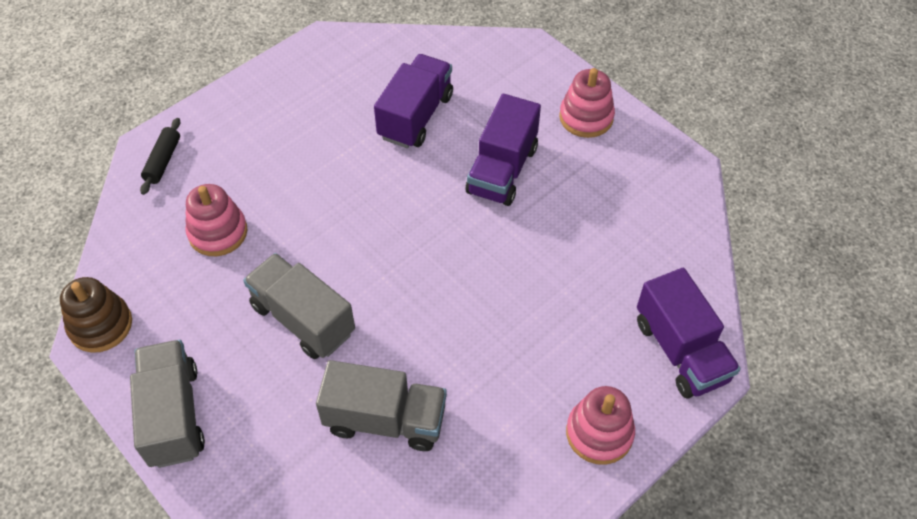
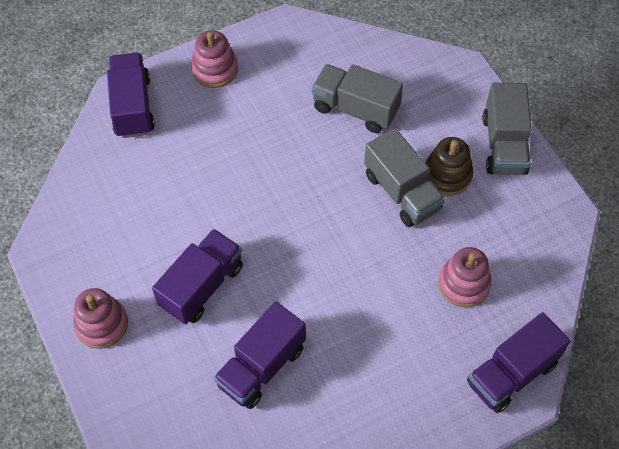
camera: 165 degrees left, 5 degrees up
(100, 325) = (561, 223): brown stacking toy -> brown stacking toy (447, 175)
(163, 161) = (512, 373): black rolling pin -> purple truck

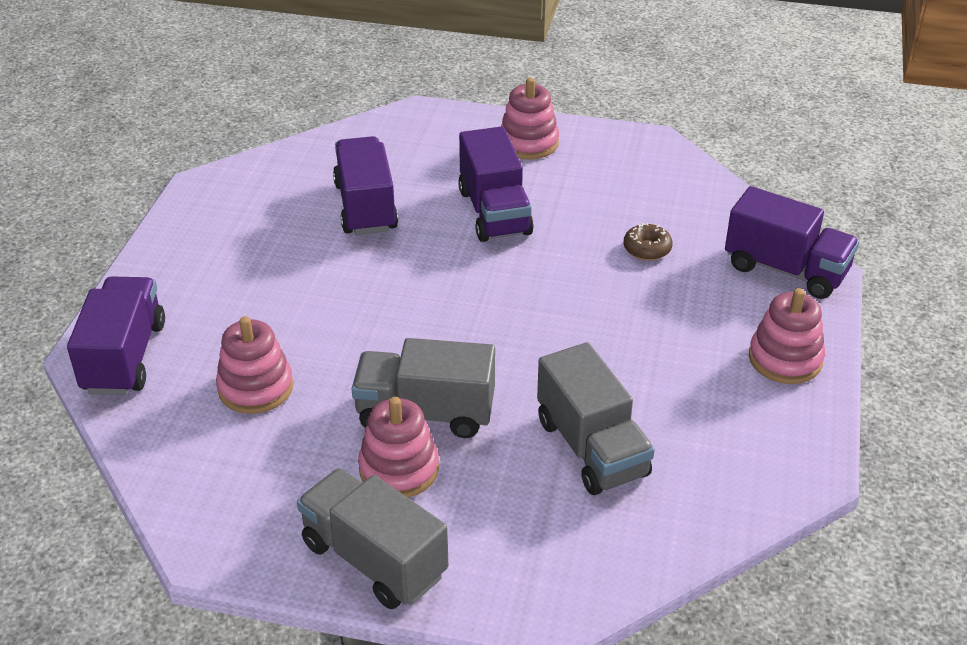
camera: 130 degrees right, 20 degrees down
(169, 181) = (647, 249): none -> brown donut
(355, 109) = (592, 448): grey truck -> grey truck turned 90 degrees clockwise
(447, 175) = (399, 469): brown stacking toy -> pink stacking toy

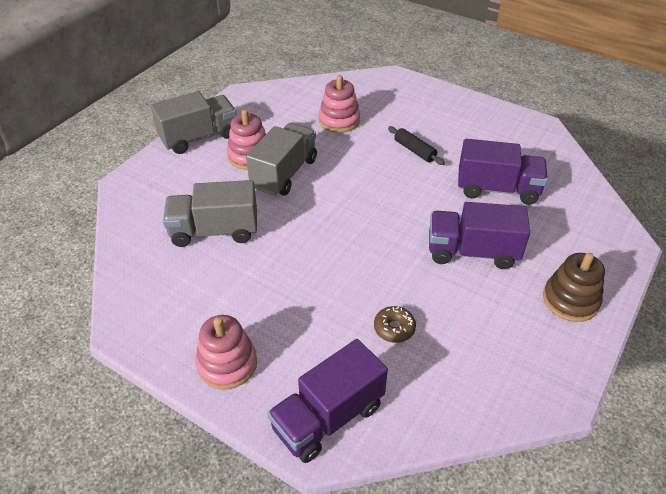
camera: 110 degrees right, 5 degrees up
(124, 357) = (385, 85): purple truck -> none
(309, 290) = (414, 150): none -> black rolling pin
(528, 143) = (570, 300): pink stacking toy -> brown stacking toy

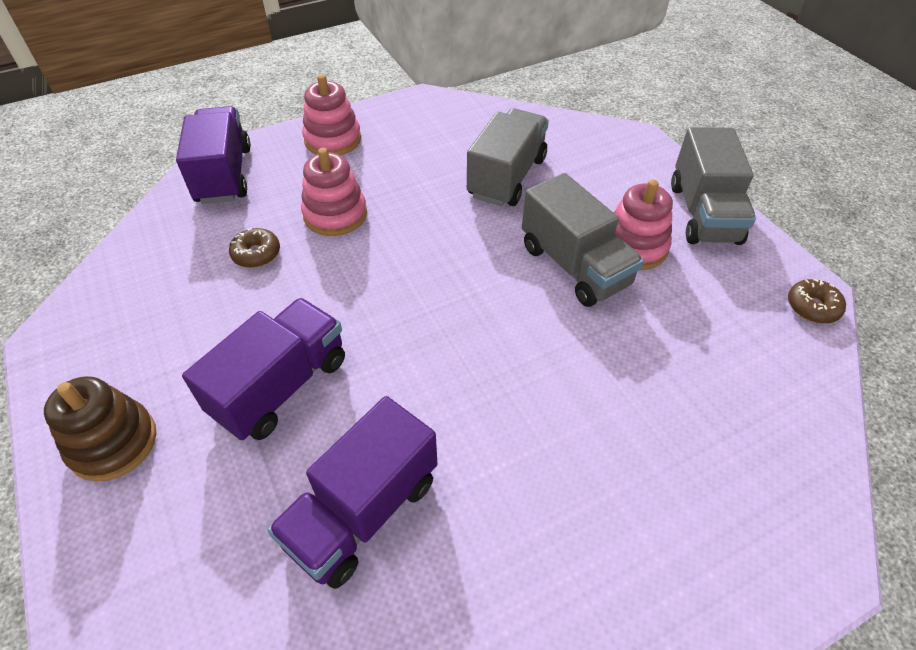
camera: 120 degrees right, 5 degrees up
(254, 93) = (812, 307): none -> brown donut
(339, 120) = (680, 383): pink stacking toy -> pink stacking toy (335, 214)
(414, 150) = (537, 448): black rolling pin -> none

